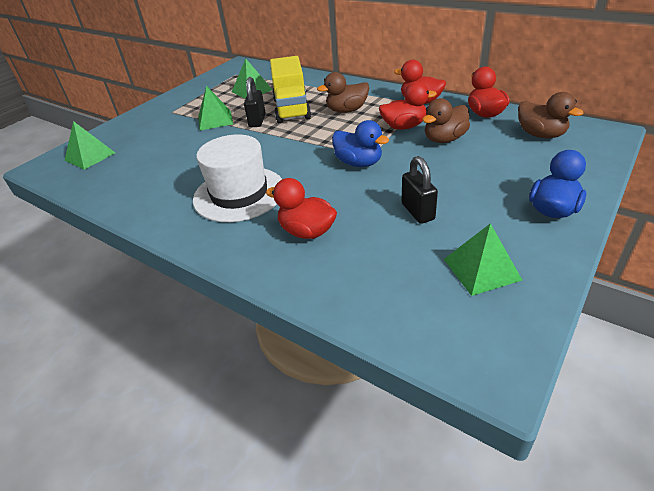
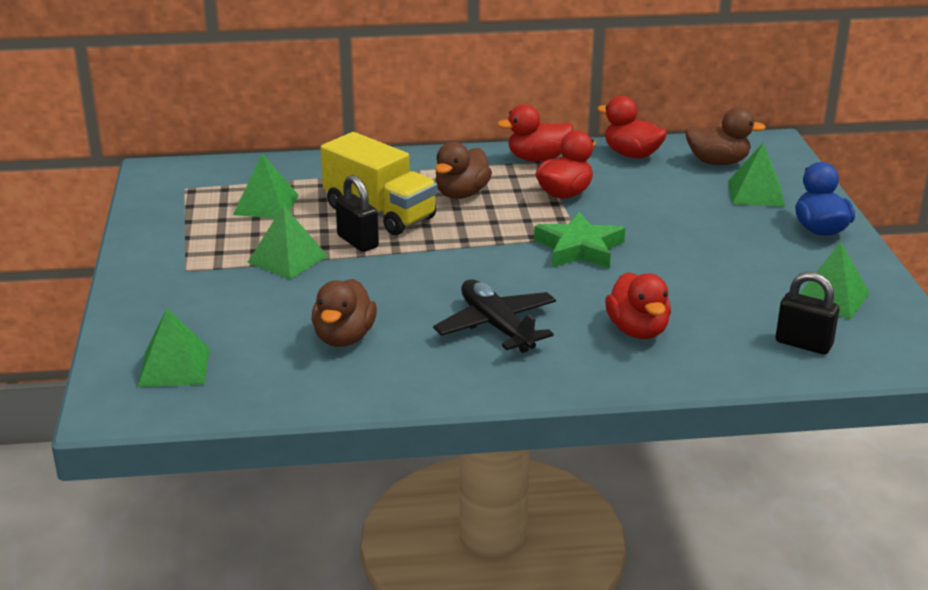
camera: 45 degrees left, 10 degrees down
(239, 194) = (496, 326): white hat -> black plane
(307, 231) = (637, 330): red duck -> red duck turned 90 degrees counterclockwise
(359, 163) = (579, 248): blue duck -> green star
(417, 212) = (713, 273): black padlock -> black padlock (803, 344)
(444, 139) = (631, 195): brown duck -> brown duck (344, 338)
(538, 165) = (756, 193): none -> green pyramid

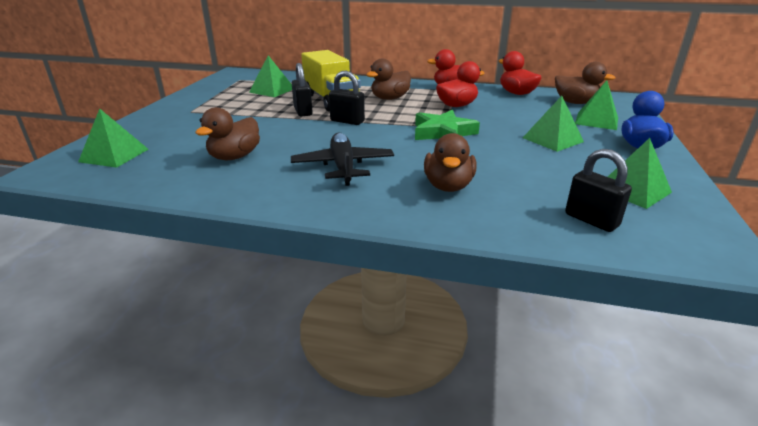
camera: 20 degrees right, 0 degrees up
(287, 259) = (252, 114): green pyramid -> green pyramid (552, 139)
(437, 250) = (347, 121): none -> black padlock
(637, 330) = (448, 186): red duck -> brown duck

